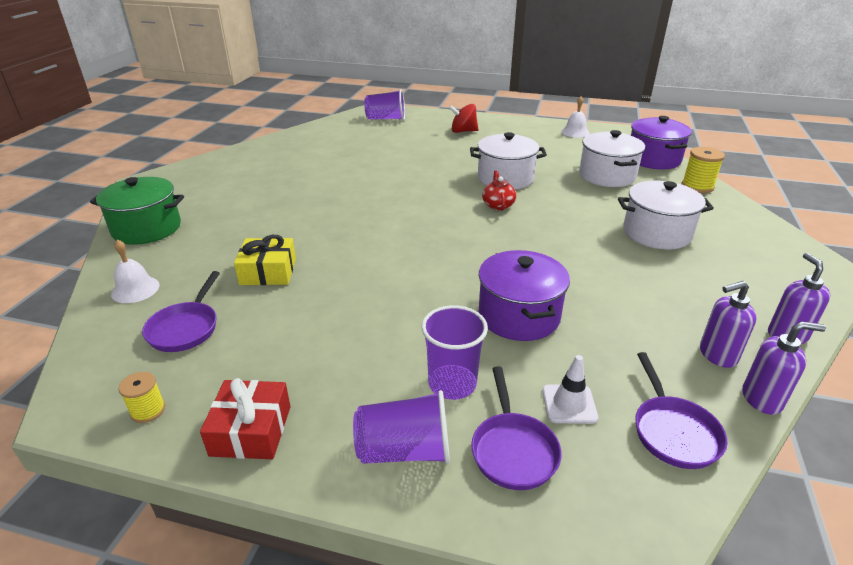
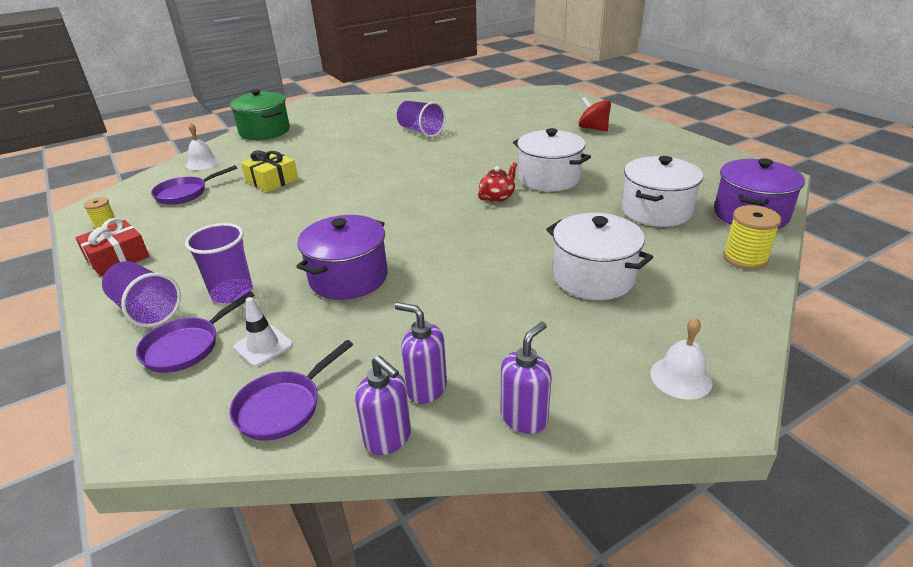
camera: 45 degrees right, 0 degrees up
(386, 119) = (546, 101): purple cup -> purple cup (420, 131)
(575, 132) = (712, 161): white bell -> white bell (681, 377)

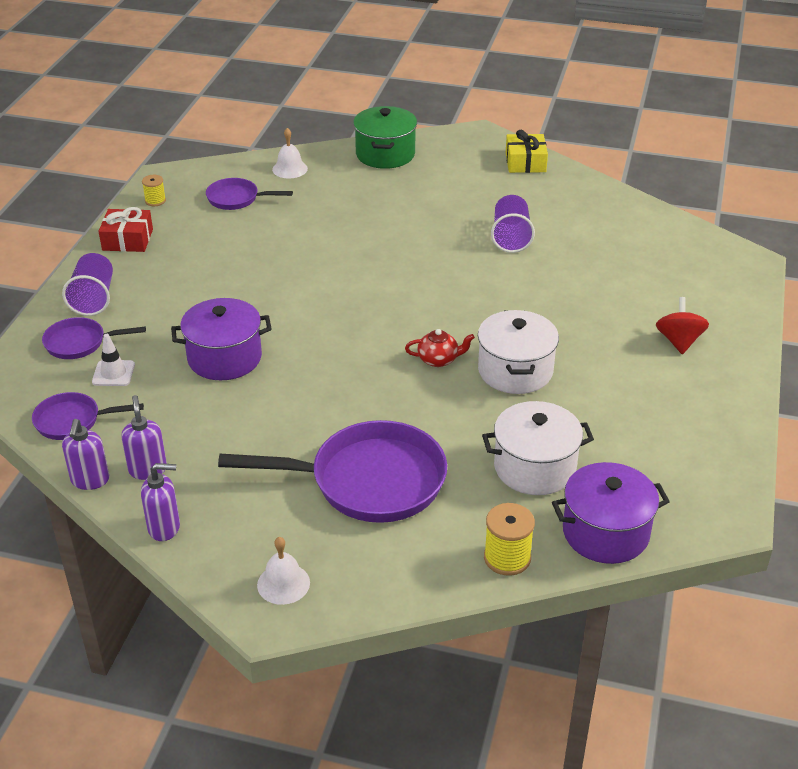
camera: 45 degrees right, 5 degrees up
(232, 293) = (149, 319): purple cup -> none
(272, 180) = (309, 223): yellow gift -> yellow gift (525, 162)
(593, 277) = (368, 481): white pot -> purple pan

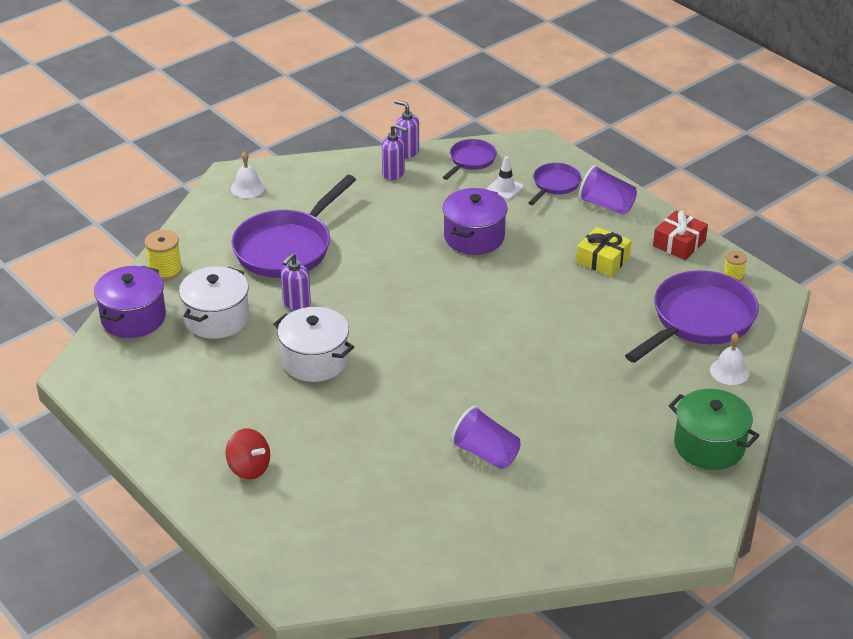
camera: 125 degrees right, 0 degrees up
(164, 528) = (337, 164): purple soap dispenser -> purple soap dispenser (296, 304)
(236, 199) = (698, 320): purple pan -> purple pan, size x1.94
(439, 359) = (367, 330): red teapot -> none
(525, 162) = (610, 540): yellow gift -> yellow gift (603, 260)

